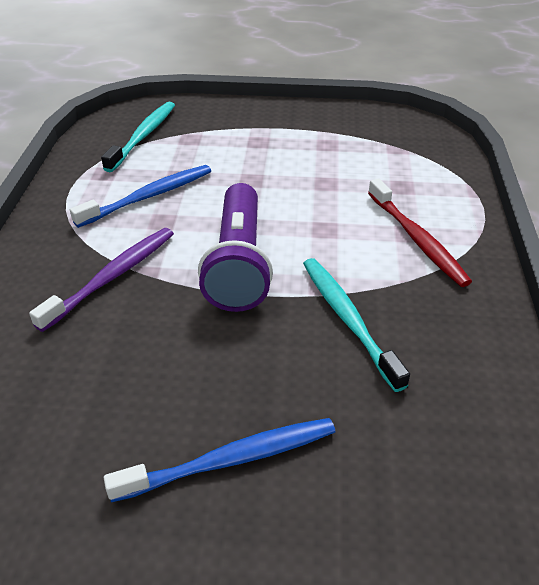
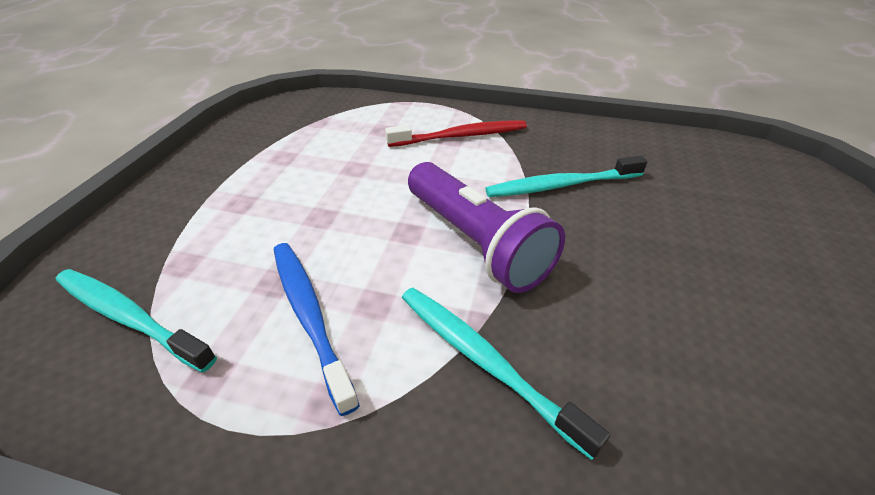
camera: 80 degrees left, 0 degrees up
(112, 277) = (484, 361): purple toothbrush -> turquoise toothbrush
(231, 460) = (741, 271): blue toothbrush -> none
(238, 263) = (475, 242): purple flashlight -> purple flashlight turned 45 degrees clockwise

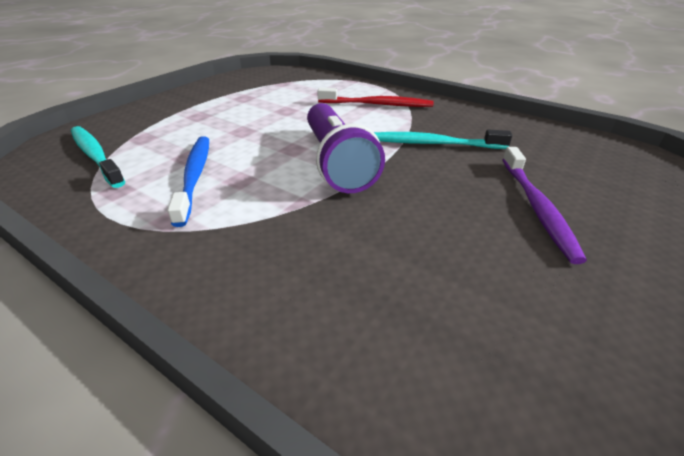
camera: 20 degrees right, 5 degrees down
(484, 361) = (287, 224): turquoise toothbrush -> none
(721, 253) = (537, 207): none -> purple toothbrush

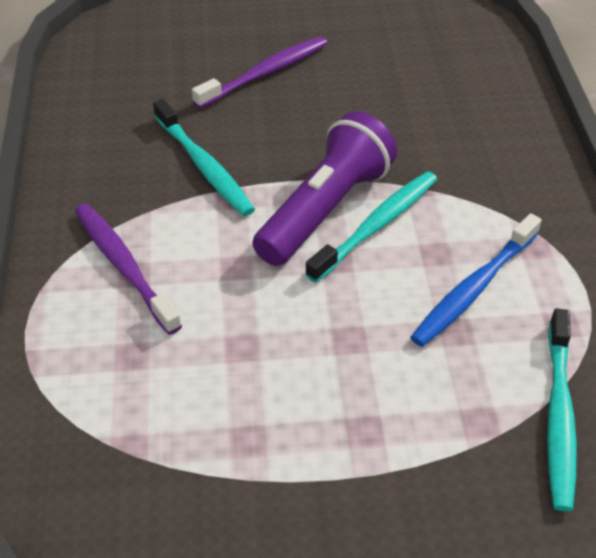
camera: 130 degrees left, 10 degrees up
(295, 172) = (376, 225): none -> turquoise toothbrush
(377, 104) = (124, 266): red toothbrush -> purple toothbrush

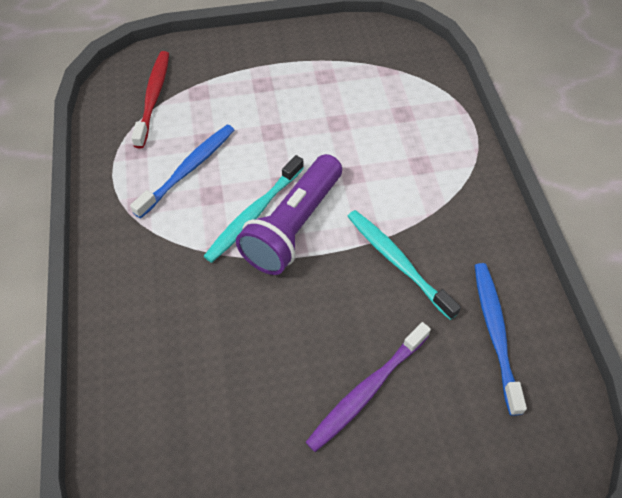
camera: 175 degrees right, 10 degrees up
(122, 103) = (495, 333): none -> blue toothbrush
(124, 266) = (429, 169): purple toothbrush -> none
(559, 416) = (153, 97): turquoise toothbrush -> red toothbrush

